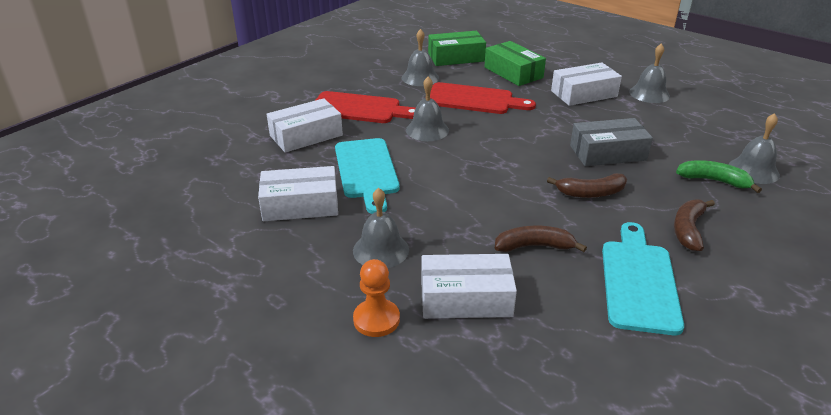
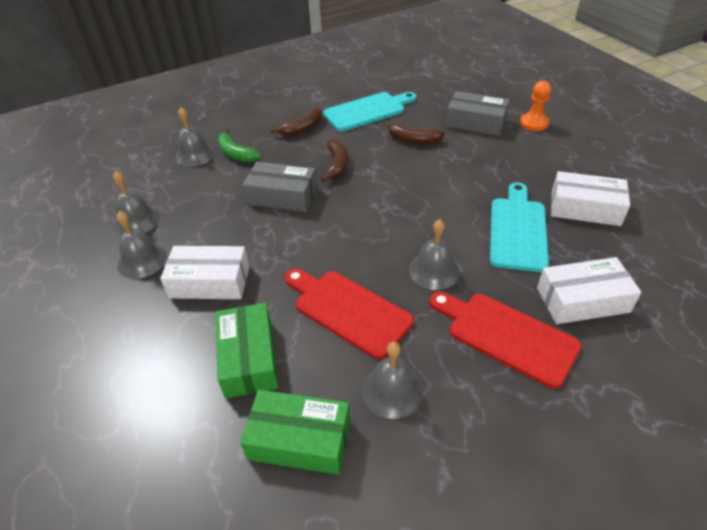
camera: 155 degrees left, 10 degrees up
(381, 250) = (521, 159): grey bell -> grey bell (137, 220)
(466, 298) = (475, 122): white box -> grey box
(591, 193) = (337, 165): brown banana -> brown banana turned 75 degrees clockwise
(638, 281) = (367, 111): turquoise cutting board -> turquoise cutting board turned 150 degrees counterclockwise

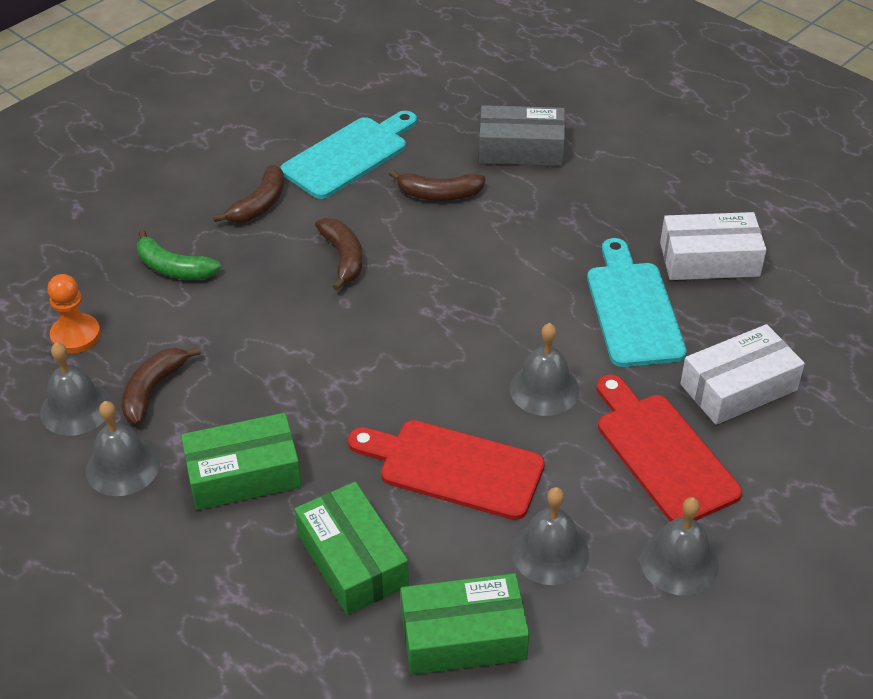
camera: 20 degrees left, 0 degrees up
(185, 219) = (153, 390): none -> brown banana
(195, 154) = (105, 282): grey bell -> grey bell (679, 562)
(210, 282) = (243, 474): white box -> green box
(282, 196) = (283, 324): grey box -> none
(506, 336) = (662, 453): red cutting board -> red cutting board turned 45 degrees clockwise
(534, 123) = (604, 136): orange pawn -> orange pawn (76, 335)

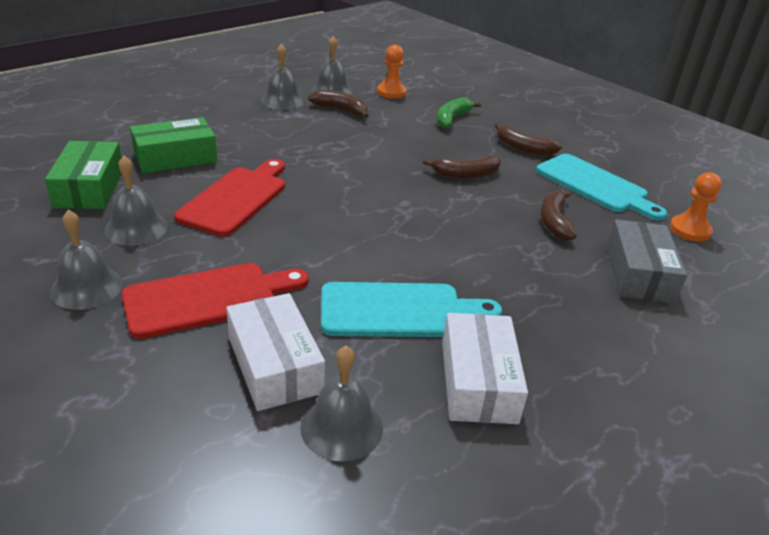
camera: 90 degrees right, 10 degrees down
(243, 474) = (262, 130): green box -> none
(431, 103) = (689, 230): none -> orange pawn
(544, 389) = (304, 246): grey bell -> grey bell (341, 427)

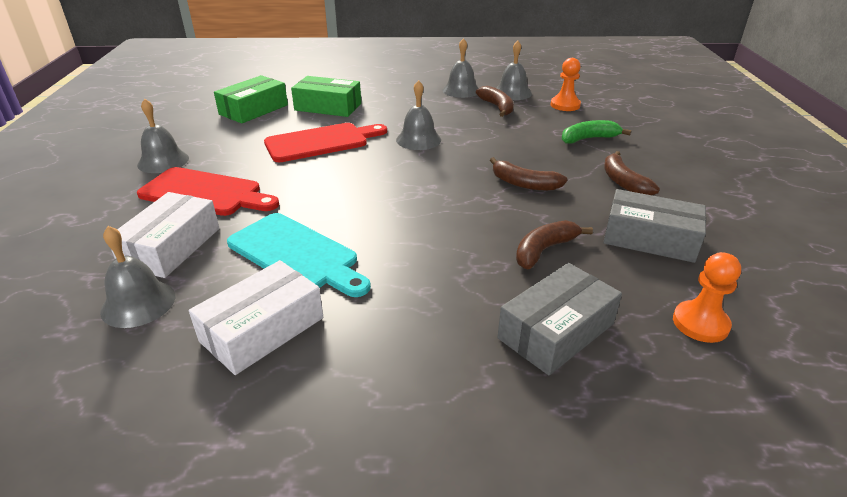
camera: 45 degrees right, 0 degrees up
(136, 228) = (238, 139): grey bell -> grey bell (418, 139)
(595, 185) = (650, 239): turquoise cutting board -> grey box

